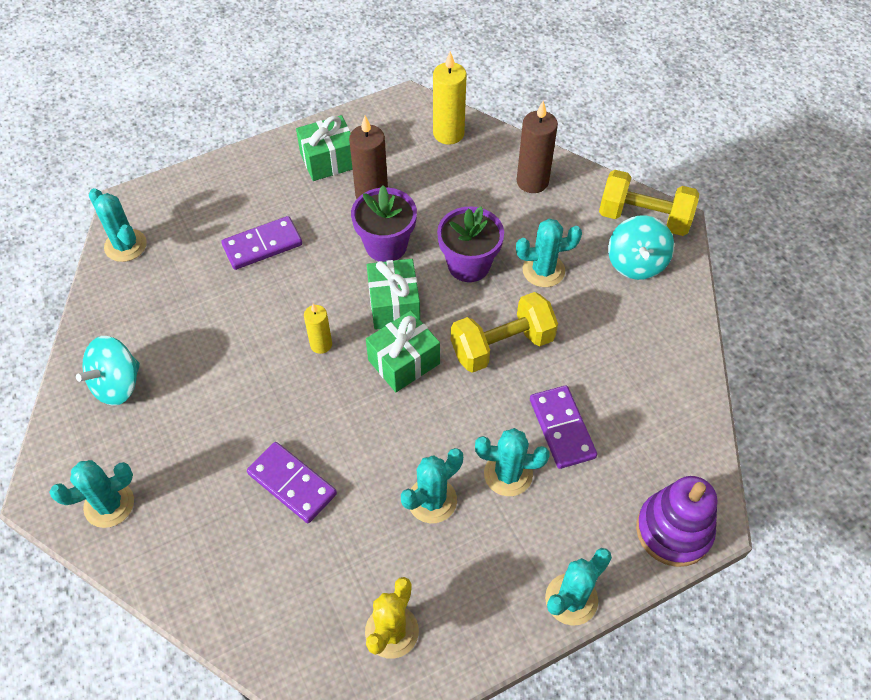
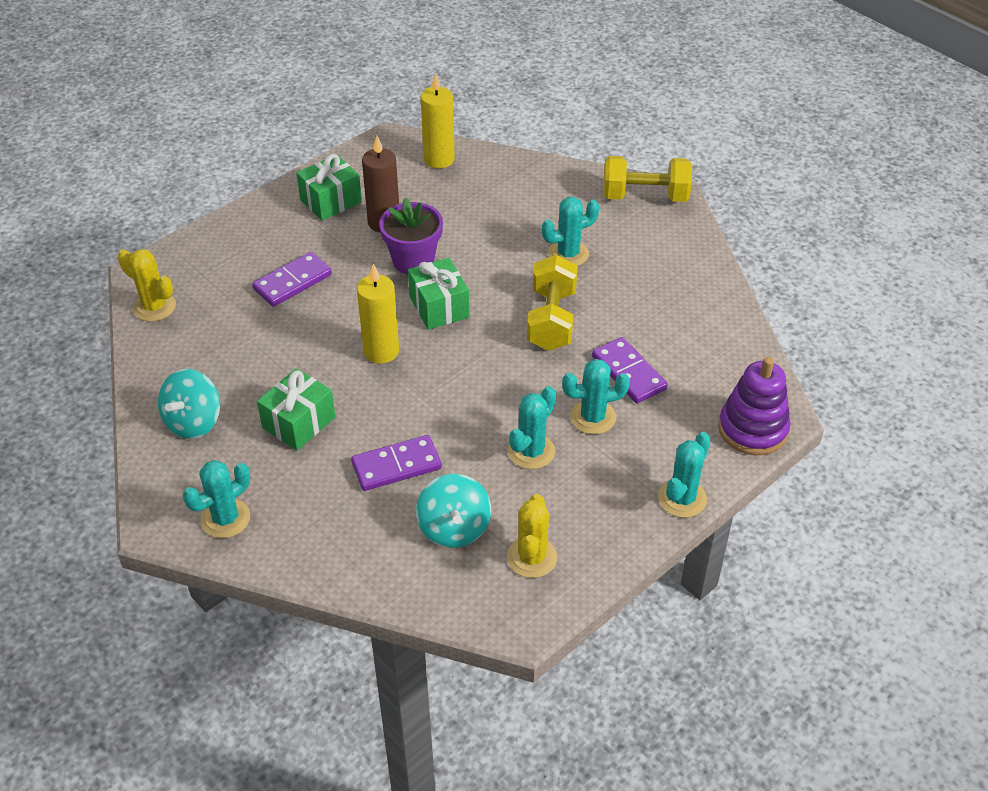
camera: 15 degrees left, 10 degrees down
(125, 245) = (154, 307): turquoise cactus -> yellow cactus
(292, 483) = (396, 465): purple domino -> purple domino turned 45 degrees counterclockwise
(321, 344) = (381, 351): yellow candle -> yellow candle, size x1.65
(404, 362) = (465, 350): green gift -> green gift (299, 422)
(469, 265) = (497, 262): purple flower pot -> none
(502, 346) = (551, 320): yellow dumbbell -> yellow dumbbell turned 45 degrees counterclockwise
(532, 181) = (532, 185): brown candle -> none
(636, 263) = (650, 233): turquoise spinning top -> turquoise spinning top (454, 528)

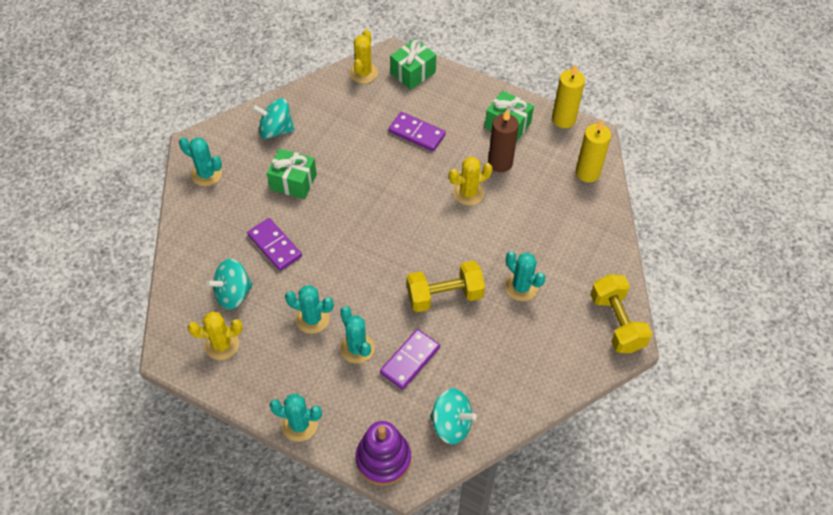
camera: 70 degrees right, 10 degrees up
(381, 351) = (372, 204): yellow candle -> yellow candle (563, 119)
(413, 261) = (468, 193): purple flower pot -> yellow cactus
(439, 307) = (428, 223): green gift -> green gift (413, 73)
(725, 358) = (451, 424): none -> turquoise spinning top

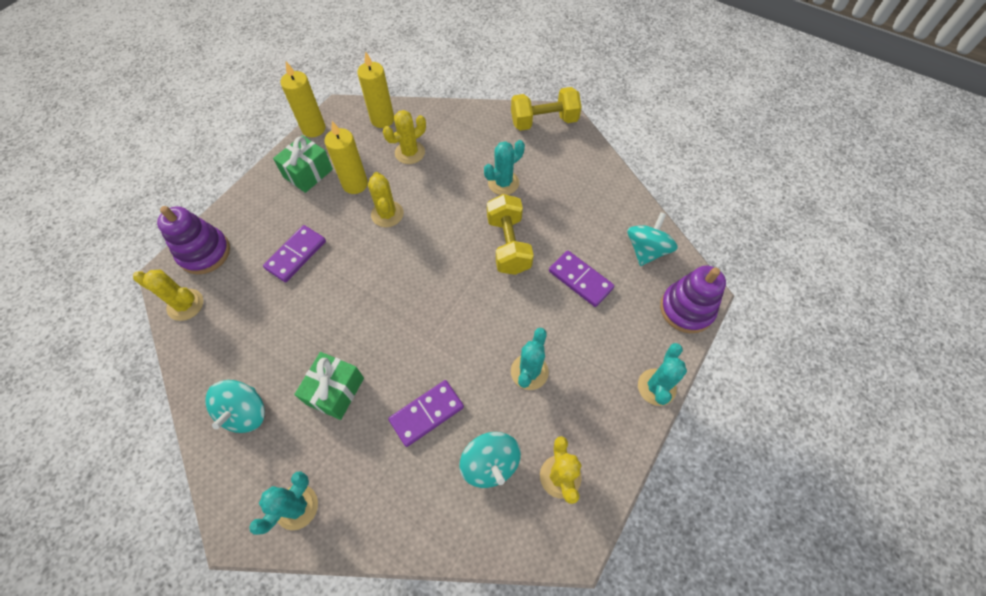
camera: 85 degrees left, 5 degrees up
(357, 348) = (566, 327): turquoise cactus -> none
(413, 73) = (204, 253): green gift -> purple stacking toy
(500, 163) = (355, 184): brown candle -> yellow candle
(547, 201) = (410, 153): none -> yellow cactus

